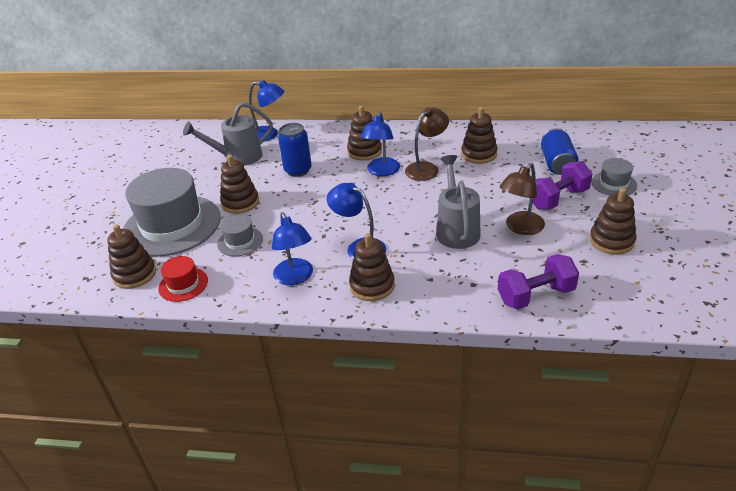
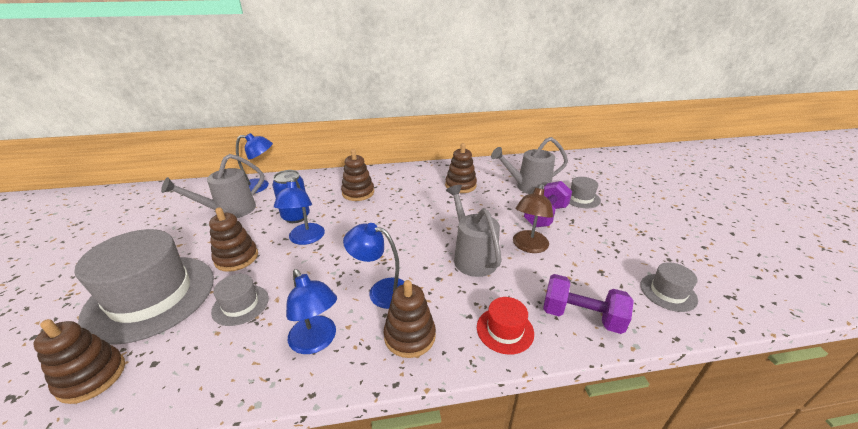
camera: 20 degrees left, 5 degrees down
(183, 284) = (165, 379): red hat -> red hat (505, 330)
(382, 171) = (380, 209): blue lamp -> blue lamp (305, 239)
(426, 168) = (420, 201): brown lamp -> none
(536, 295) = (581, 316): purple dumbbell -> purple dumbbell turned 60 degrees clockwise
(557, 164) = (528, 187): blue can -> grey watering can
(611, 241) = (611, 248): brown stacking toy -> none
(642, 289) = (668, 292): none -> grey hat

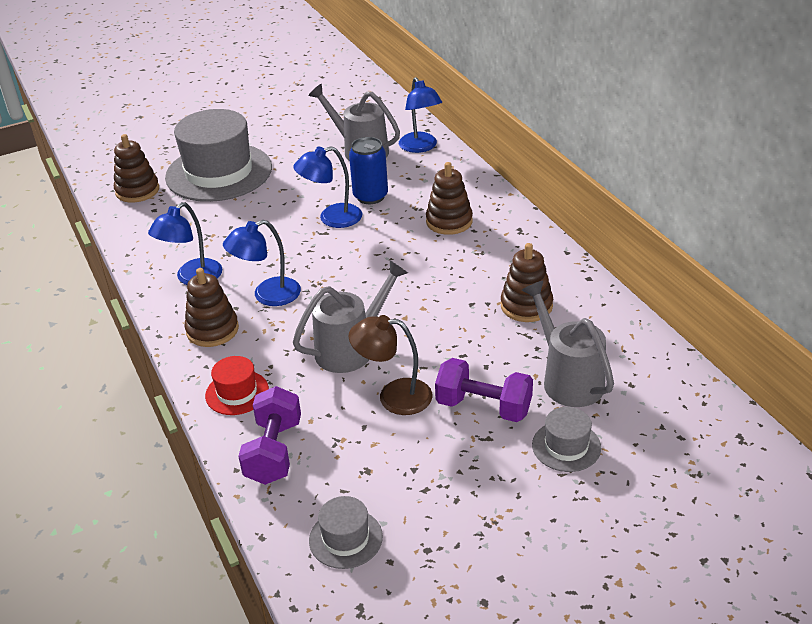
camera: 75 degrees right, 5 degrees up
(236, 258) = (284, 190): brown stacking toy -> none
(240, 305) = (223, 221): grey hat -> none
(381, 291) = (268, 295): blue lamp -> blue lamp turned 120 degrees counterclockwise

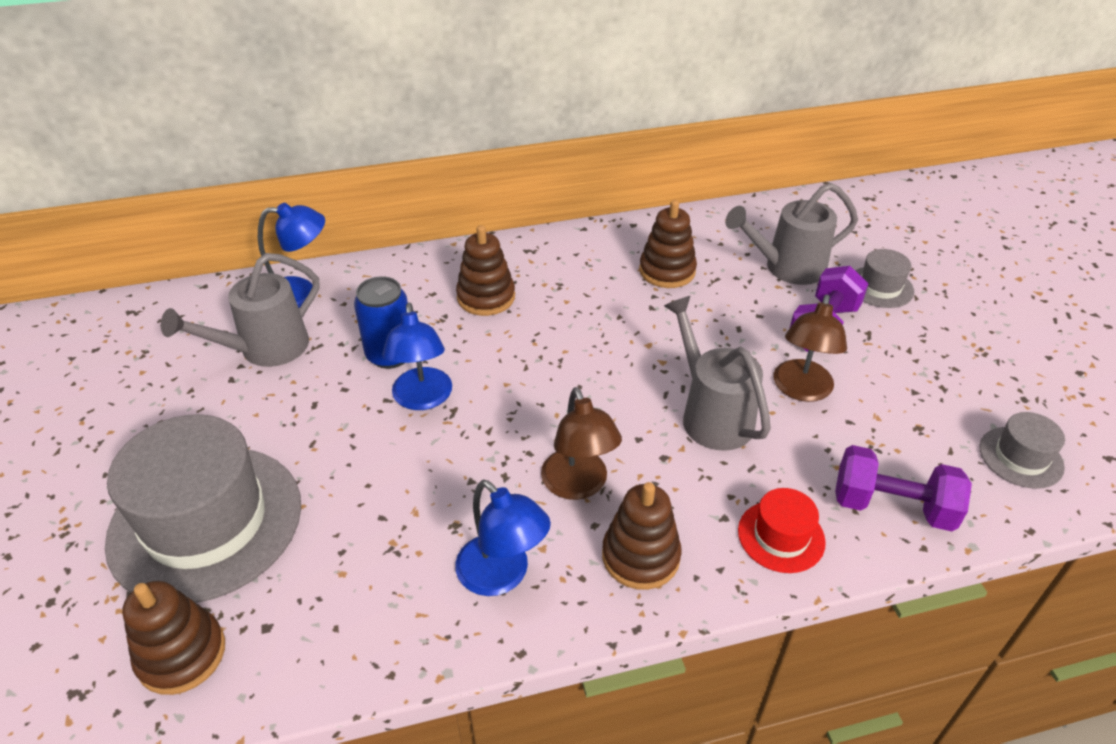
camera: 80 degrees left, 5 degrees up
(268, 295) = (578, 485): blue lamp -> brown lamp

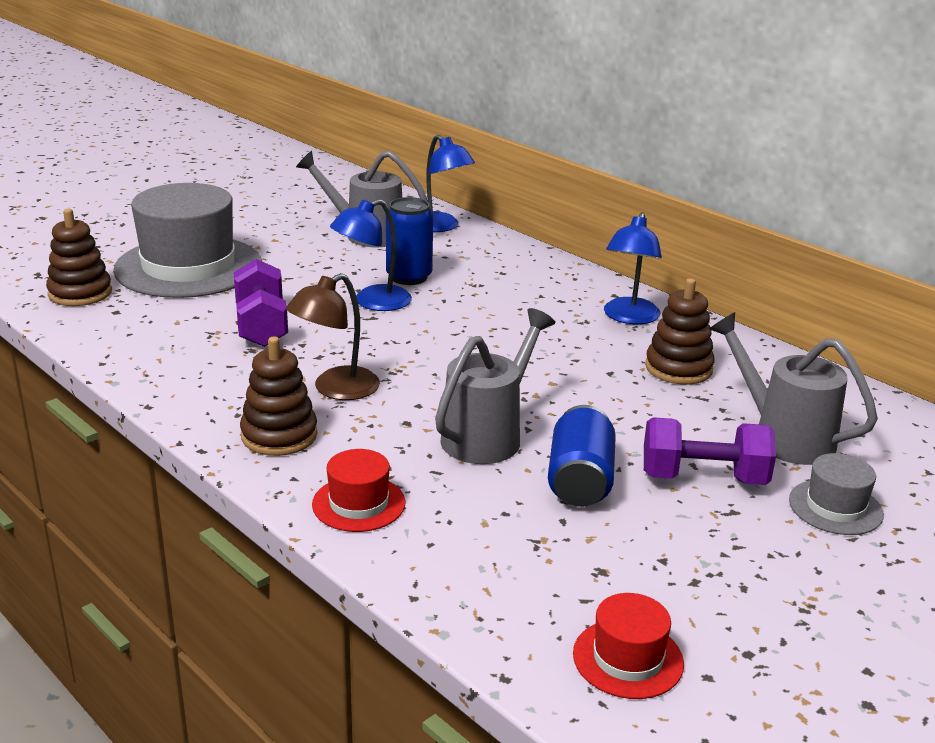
camera: 60 degrees right, 15 degrees down
(486, 297) = (525, 294): brown stacking toy -> none
(502, 576) = (215, 380): blue lamp -> blue lamp (629, 317)
(801, 390) = (580, 481): brown lamp -> blue can
(892, 506) = (456, 567): purple dumbbell -> purple dumbbell (261, 326)
(1021, 457) = (628, 658): grey hat -> red hat

